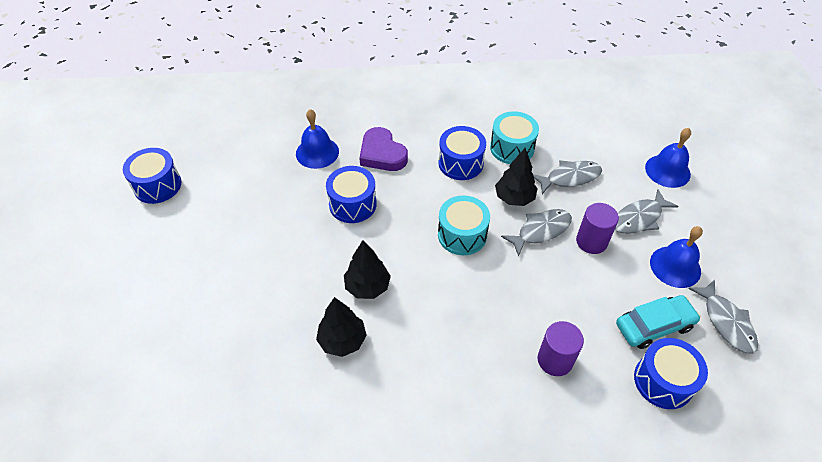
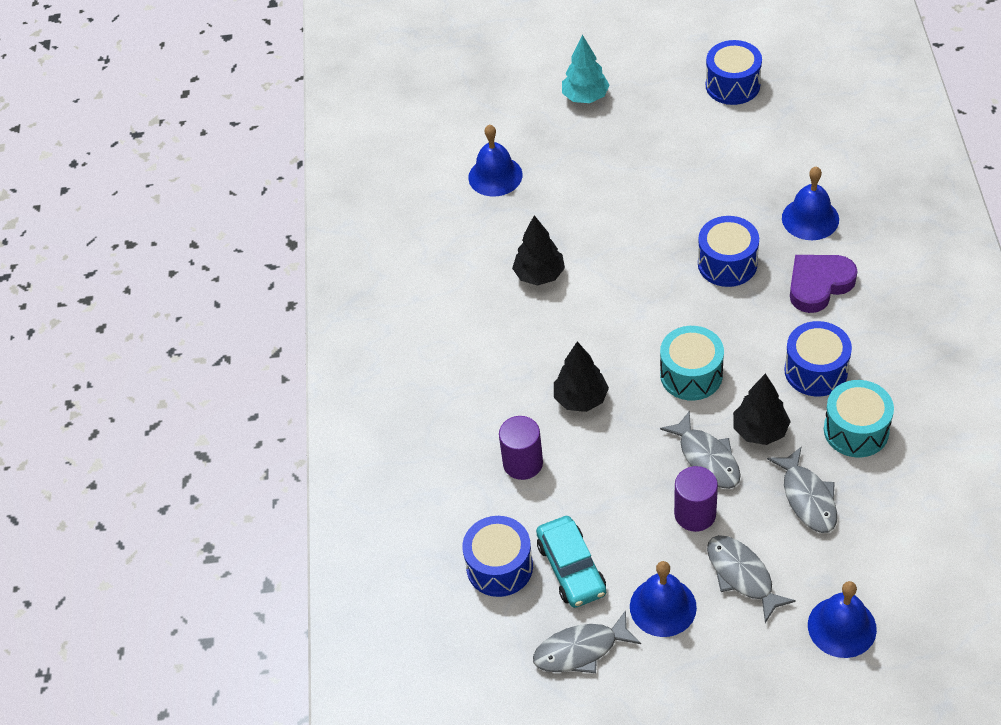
camera: 95 degrees right, 0 degrees up
(125, 294) = (585, 97): none -> turquoise tree
(204, 378) = (495, 176): none -> blue bell
(367, 286) = (608, 289): black tree -> black tree (581, 399)

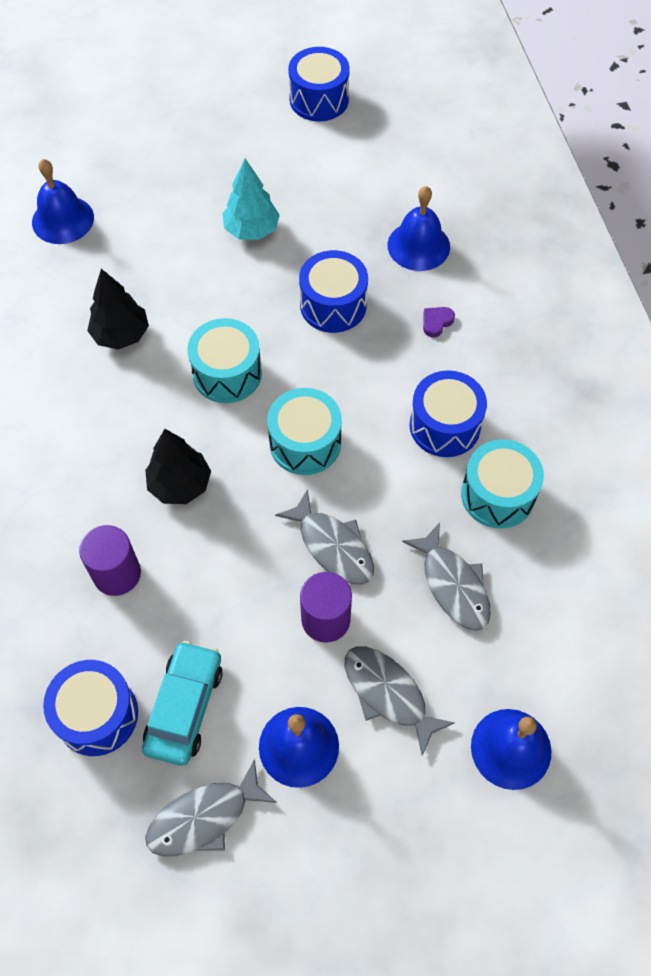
camera: 15 degrees left, 10 degrees up
(571, 568) = (184, 707): turquoise car -> turquoise car turned 135 degrees counterclockwise
(585, 97) = (158, 122): turquoise tree -> turquoise tree (251, 230)
(628, 313) = (227, 373): none -> turquoise drum
(760, 431) = (390, 505): black tree -> none
(819, 285) = (436, 322): purple heart -> purple heart, size x0.44

